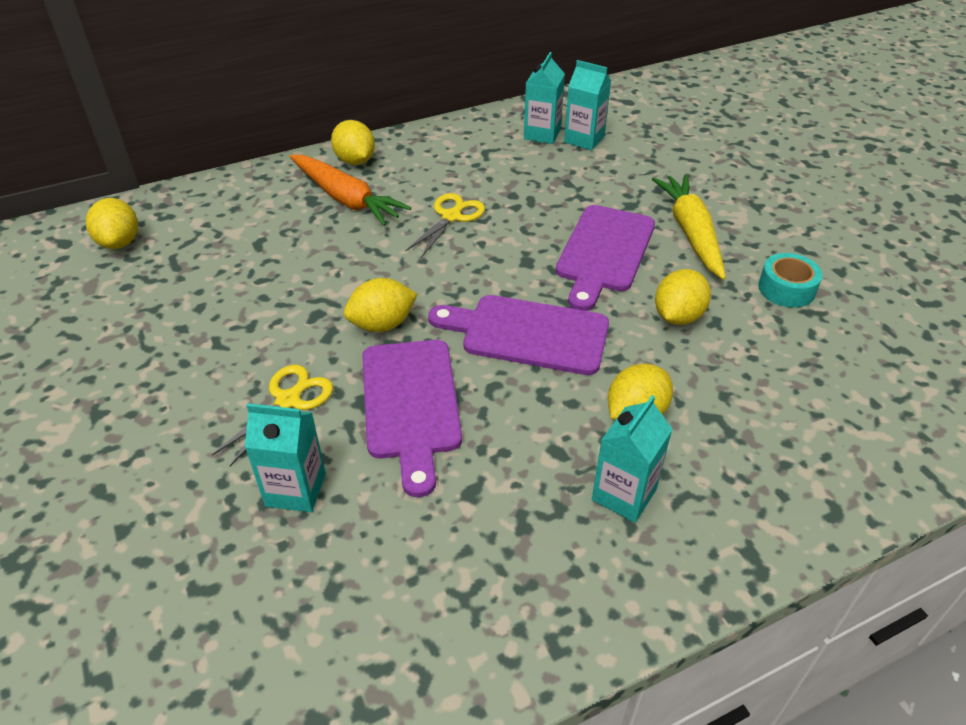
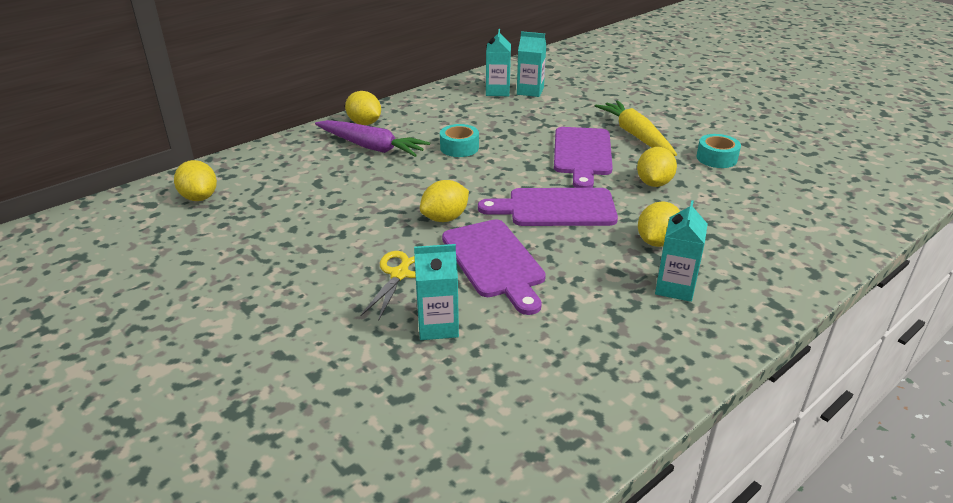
camera: 15 degrees left, 10 degrees down
(346, 199) = (371, 147): orange carrot -> purple carrot
(451, 216) = (459, 147): yellow scissors -> turquoise tape

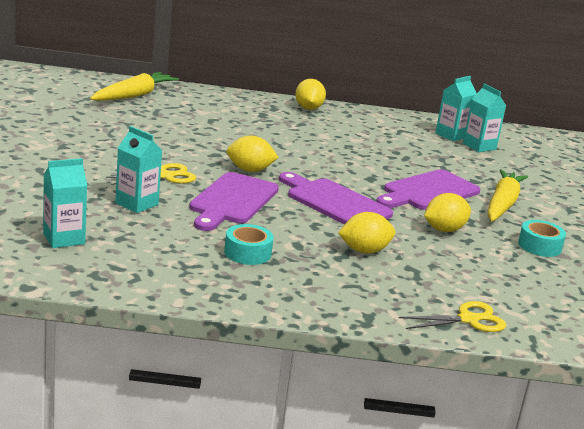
camera: 40 degrees right, 10 degrees down
(199, 197) = (134, 95): yellow lemon -> yellow carrot
(371, 147) = (284, 120): purple carrot -> none
(459, 147) = (343, 147): turquoise tape -> turquoise tape (247, 253)
(675, 287) = (318, 271): turquoise carton -> turquoise carton (64, 238)
(812, 256) = (468, 319): none -> yellow scissors

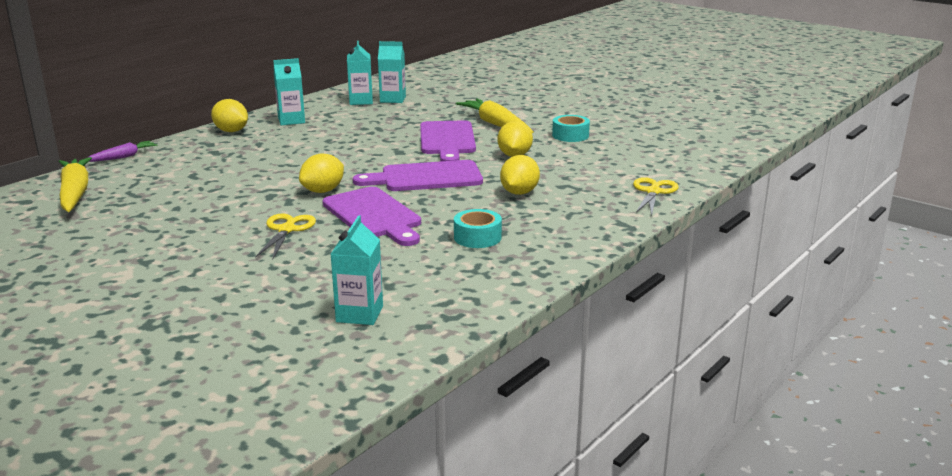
camera: 50 degrees left, 0 degrees up
(137, 204) = (328, 259): turquoise carton -> turquoise carton (291, 120)
(209, 90) = (123, 157): none -> purple carrot

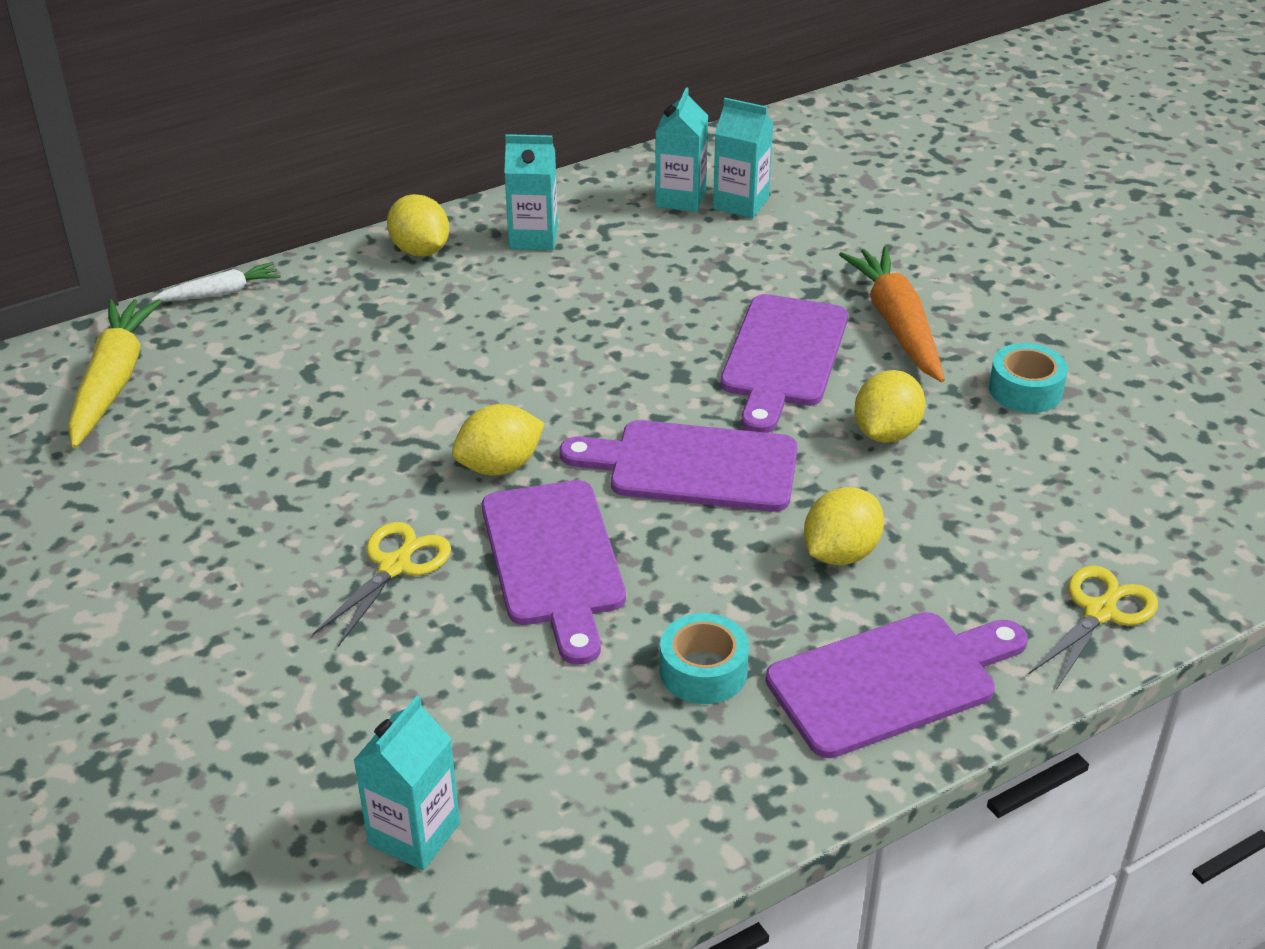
camera: 20 degrees right, 15 degrees up
(123, 157) = (220, 293): purple carrot -> white carrot
(496, 125) = (897, 324): yellow carrot -> orange carrot
(572, 226) = (890, 681): none -> purple cutting board

